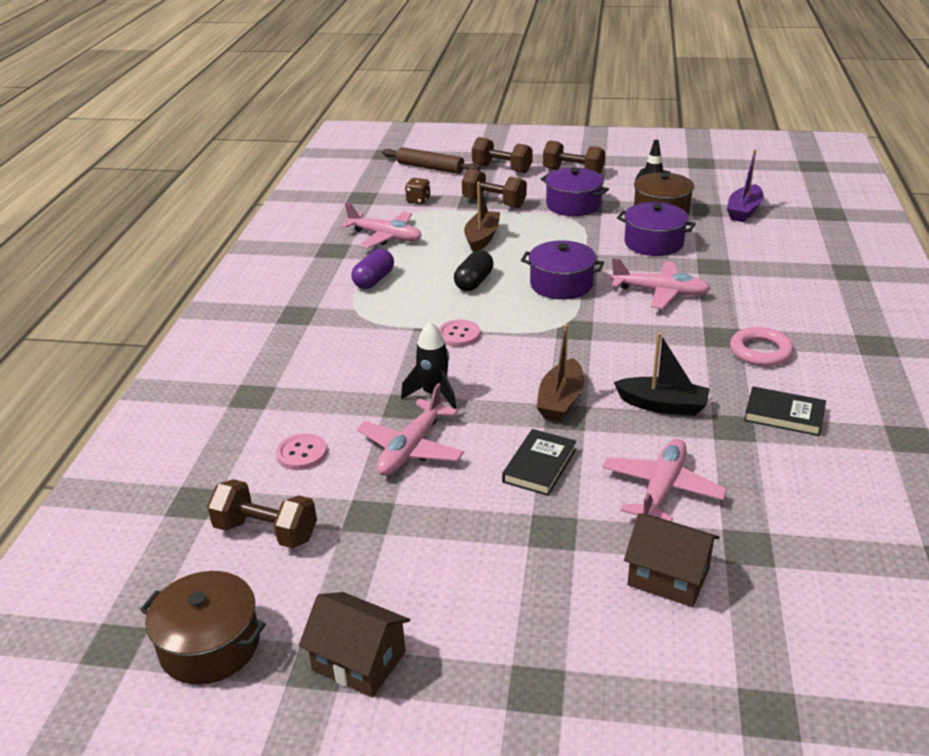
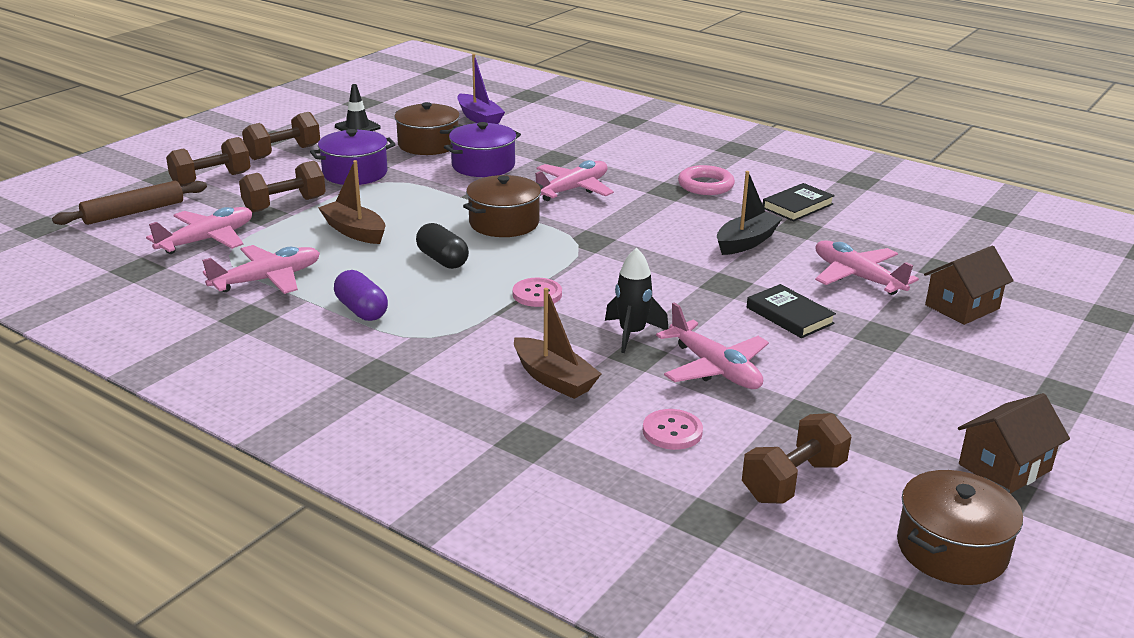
camera: 65 degrees left, 5 degrees down
(418, 200) = (207, 240): brown dice -> pink plane
(560, 400) = (700, 279): brown boat -> brown boat (554, 379)
(561, 284) = (504, 223): purple pot -> brown pot

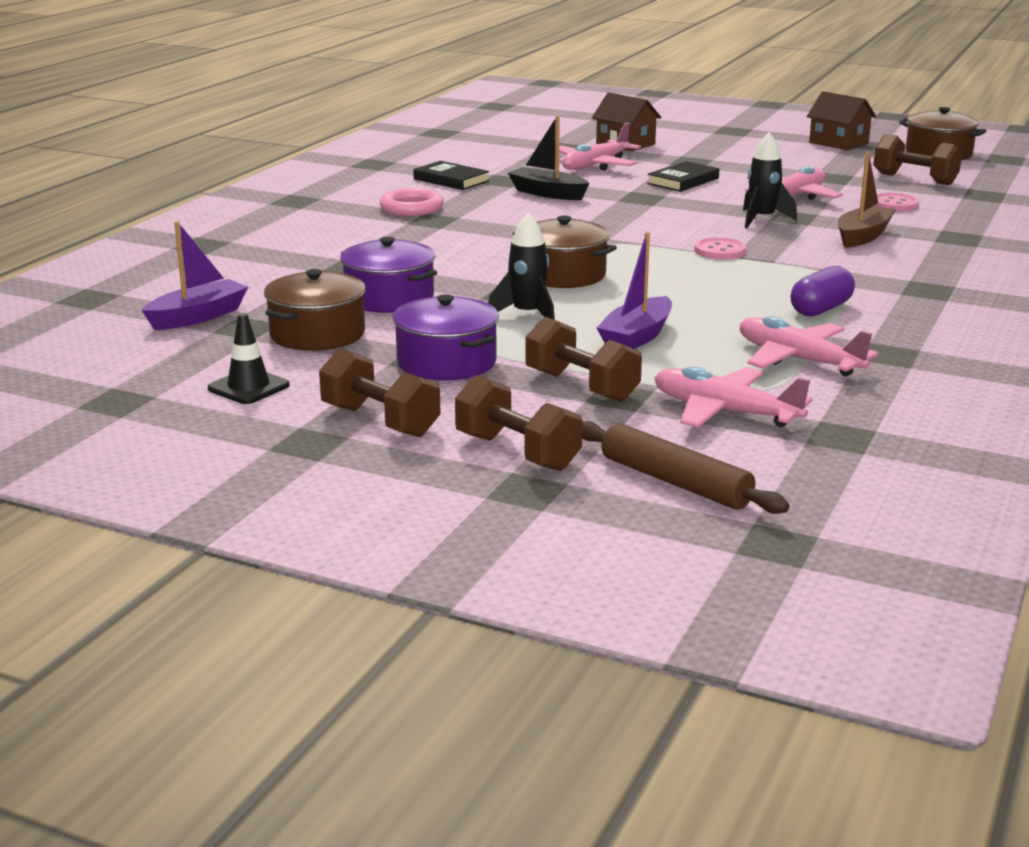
camera: 100 degrees left, 5 degrees down
(354, 231) = (636, 337): brown boat -> purple boat
(423, 202) = (527, 315): none -> black rocket
(442, 260) = (678, 290): black capsule -> none
(573, 189) = (450, 254): pink plane -> none

